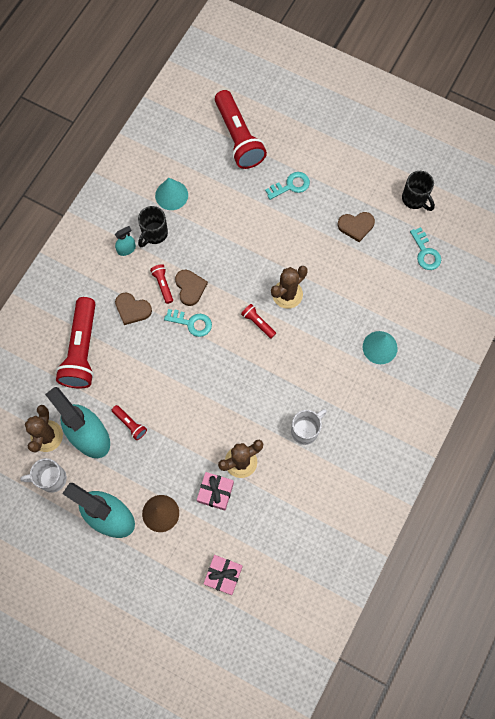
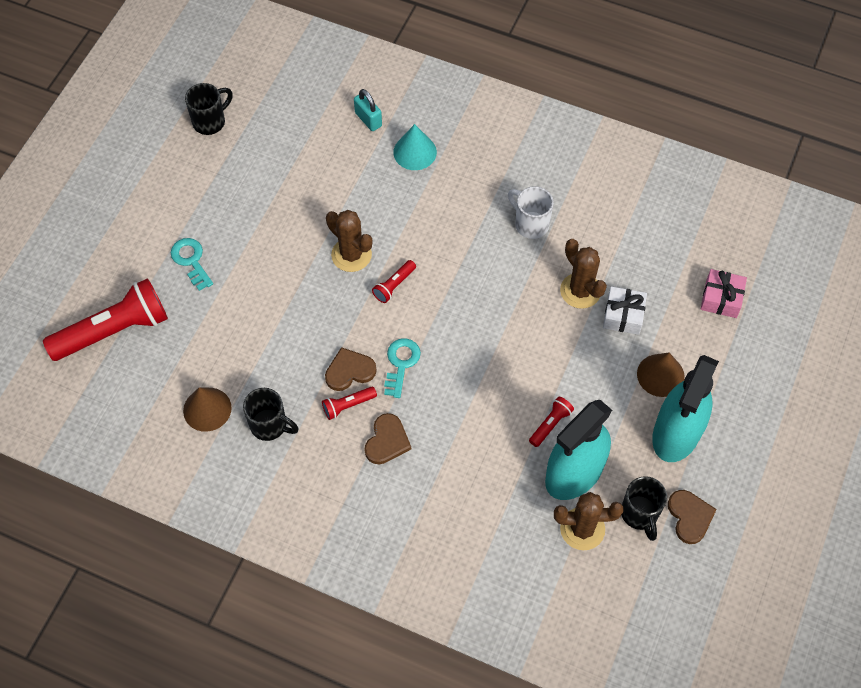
camera: 95 degrees left, 10 degrees down
(51, 479) = (640, 514): white mug -> black mug
(82, 350) = (453, 500): red flashlight -> none
(126, 249) = (295, 459): turquoise spray bottle -> none
(171, 195) = (207, 409): turquoise cone -> brown cone
(215, 492) = (623, 315): pink gift -> white gift
(356, 226) = (250, 183): brown heart -> brown heart (690, 517)
(413, 314) = (368, 119): none -> turquoise padlock
(425, 252) = (285, 109): turquoise key -> none

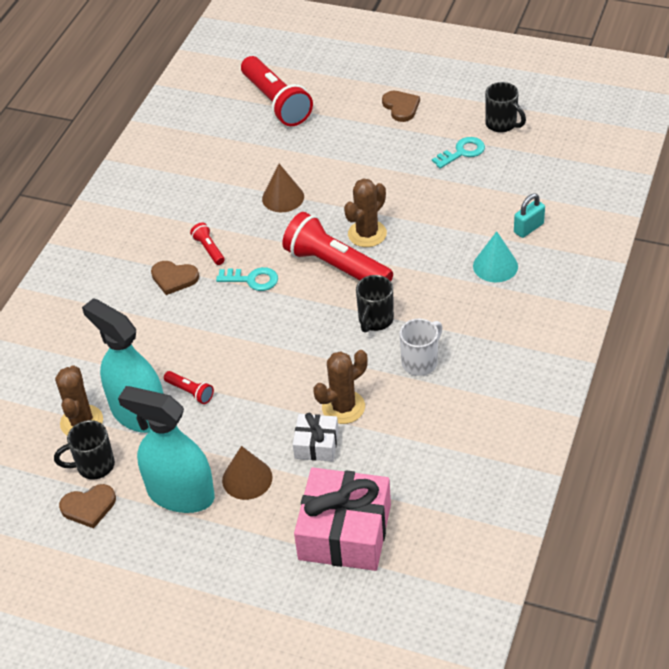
camera: 90 degrees right, 15 degrees down
(191, 261) = (349, 135): turquoise key -> turquoise key (462, 152)
(207, 409) = (204, 165): brown cone -> brown cone (283, 197)
(270, 425) = (189, 203): black mug -> black mug (375, 320)
(349, 371) = (243, 246): brown heart -> brown heart (401, 107)
(394, 285) = (336, 266): red flashlight -> red flashlight, size x2.26
(721, 298) = (345, 532): pink gift -> pink gift, size x1.94

